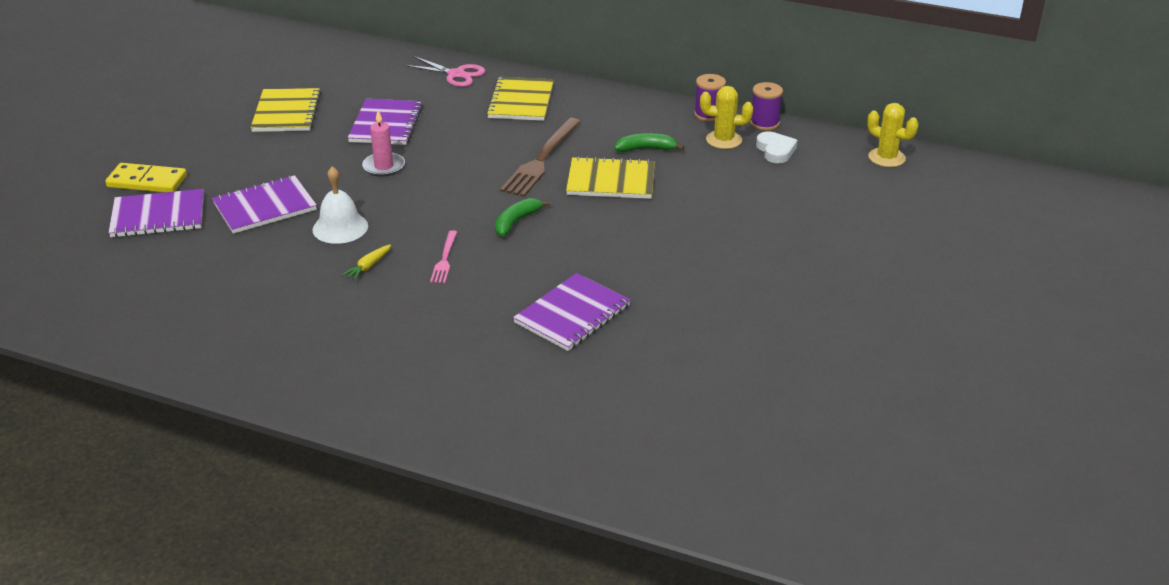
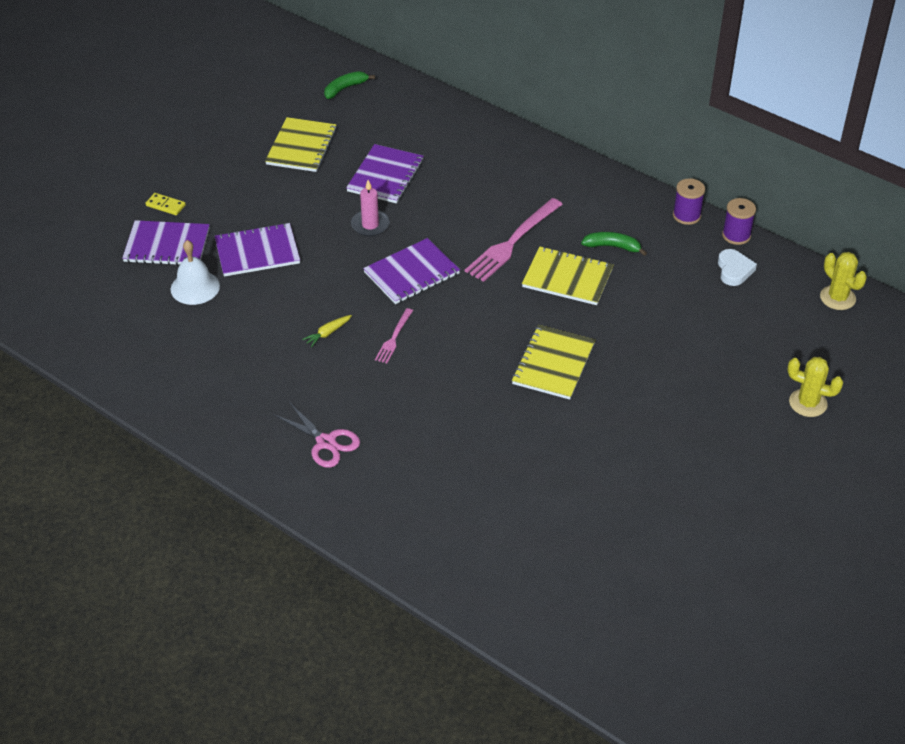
camera: 15 degrees right, 10 degrees up
(147, 181) = (165, 205): yellow domino -> yellow domino, size x0.58
(340, 227) = (315, 286): white bell -> white bell (195, 287)
(456, 74) = (465, 126): pink scissors -> pink scissors (326, 442)
(516, 222) = (468, 309): green banana -> green banana (345, 88)
(521, 101) = (516, 169): yellow notebook -> yellow notebook (553, 364)
(541, 160) = (512, 242): brown fork -> pink fork
(572, 314) = (485, 417): purple notebook -> purple notebook (411, 273)
(723, 140) = (689, 249): yellow cactus -> yellow cactus (808, 403)

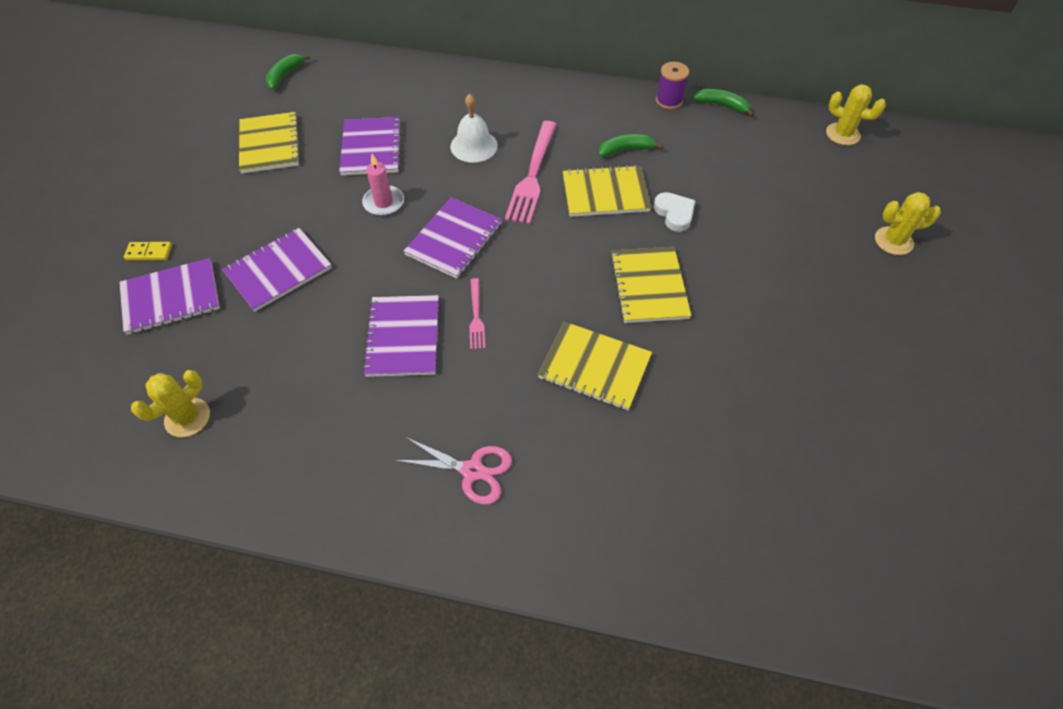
camera: 25 degrees left, 10 degrees up
(141, 334) = (187, 417): none -> yellow cactus
(195, 287) = (227, 336): white bell -> white bell (474, 146)
(327, 333) = (403, 337): yellow carrot -> purple notebook
(466, 407) = (595, 367): none -> yellow notebook
(734, 270) = (743, 137): white heart -> white heart (674, 213)
(736, 235) = (722, 105): purple spool -> green banana

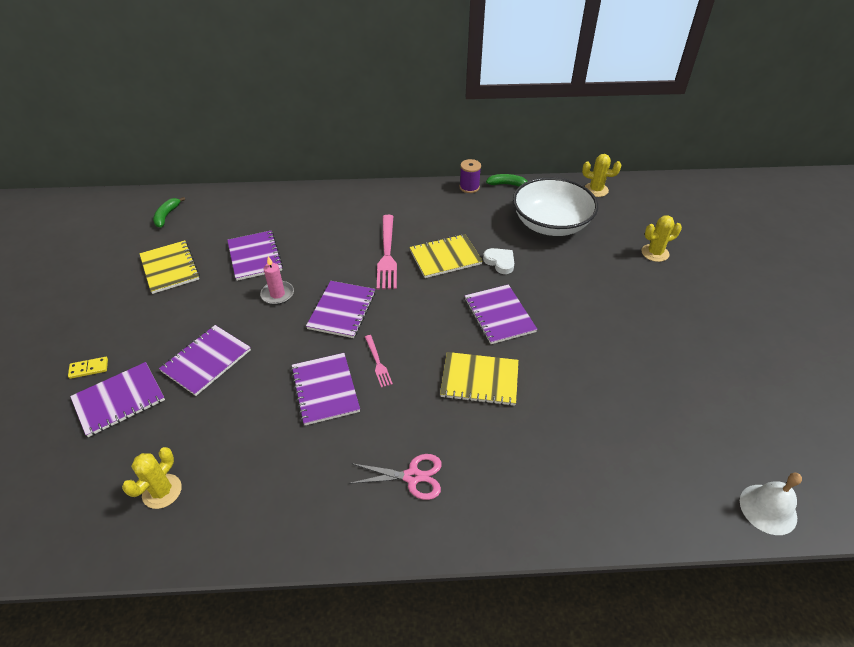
camera: 15 degrees left, 10 degrees down
(474, 146) = (335, 241): white bell -> white bell (768, 509)
(625, 150) = (450, 225): green banana -> none
(649, 286) = (499, 315): yellow notebook -> purple notebook
(762, 173) = (551, 224): none -> white bowl

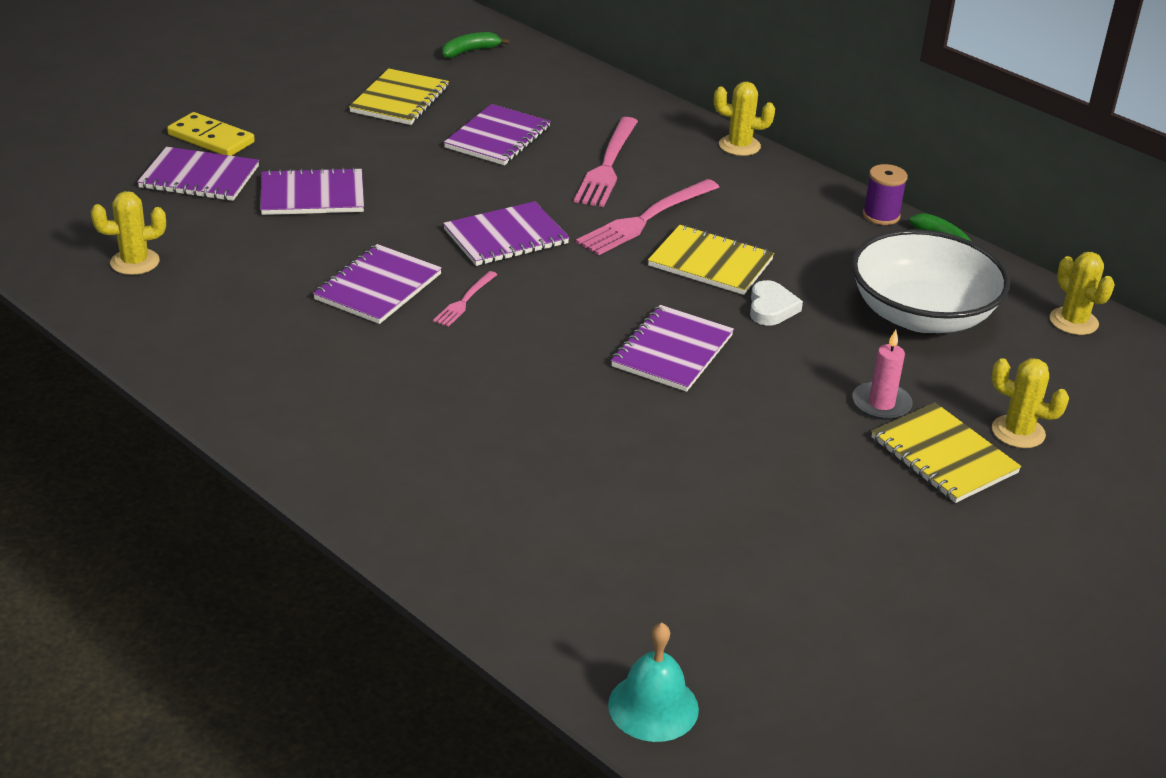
camera: 45 degrees right, 10 degrees down
(89, 368) = (211, 138): yellow domino -> yellow domino, size x1.73
(277, 294) = (465, 183): pink candle -> pink candle (881, 404)
(328, 237) = (607, 165): none -> pink fork
(368, 189) = (739, 146): none -> yellow cactus
(412, 476) = (342, 402): pink scissors -> none
(479, 380) = (542, 385): yellow notebook -> yellow notebook (944, 455)
(768, 509) = (653, 706): white bell -> turquoise bell

